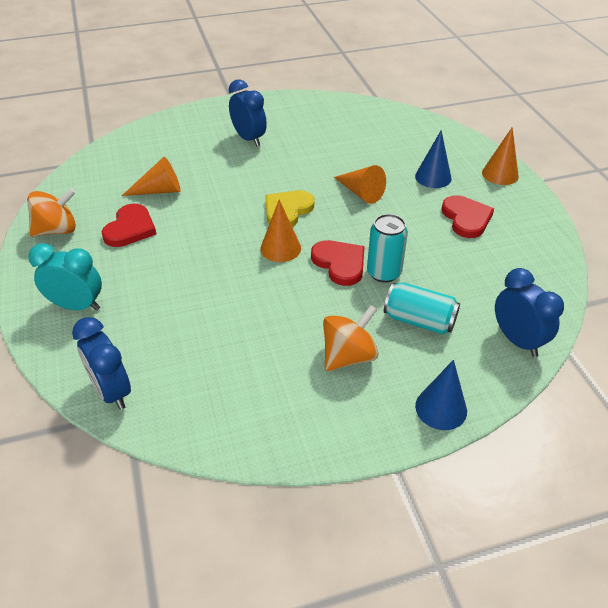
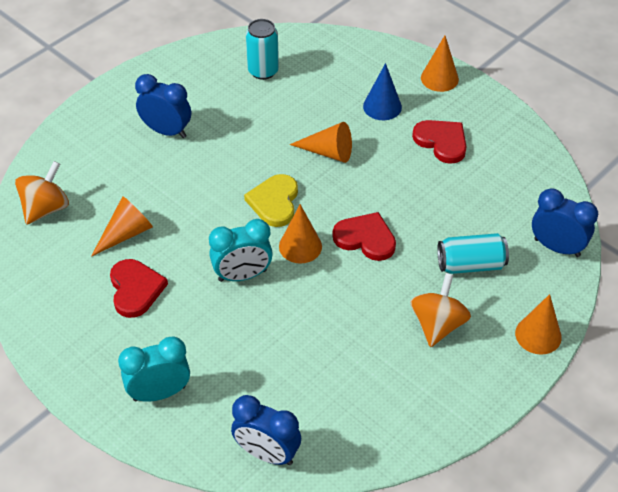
camera: 30 degrees left, 5 degrees up
(57, 230) = (60, 325): orange spinning top -> orange spinning top (46, 208)
(216, 250) = (242, 275): none -> turquoise clock
(384, 273) = (410, 231): turquoise can -> turquoise can (263, 71)
(441, 408) = (538, 335): blue cone -> orange cone

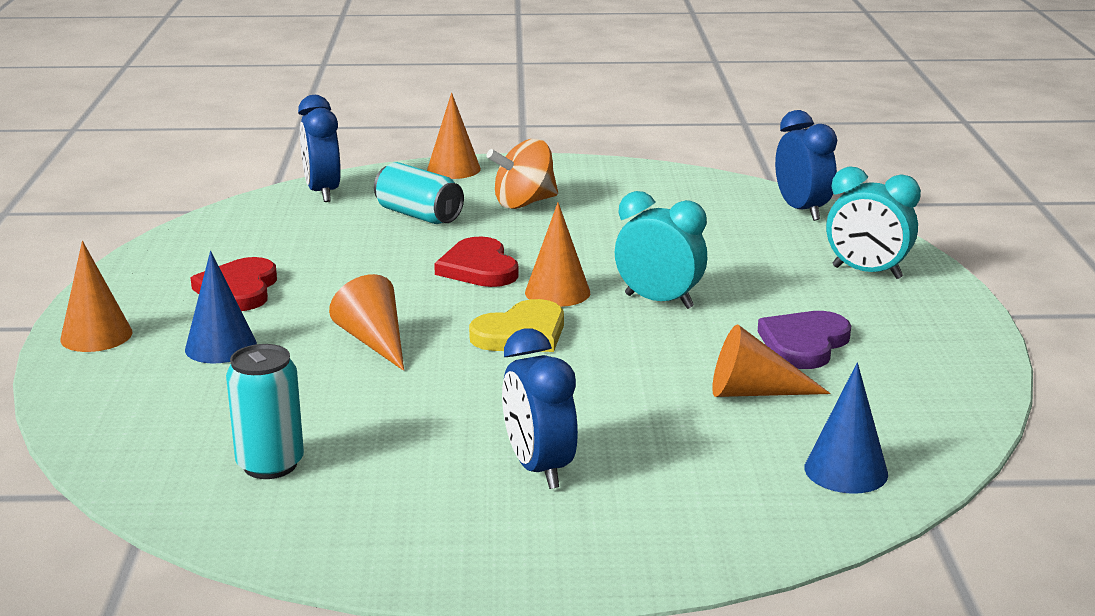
camera: 135 degrees left, 25 degrees down
(46, 208) = (846, 471): orange spinning top -> blue cone
(135, 289) = (804, 343): red heart -> purple heart

